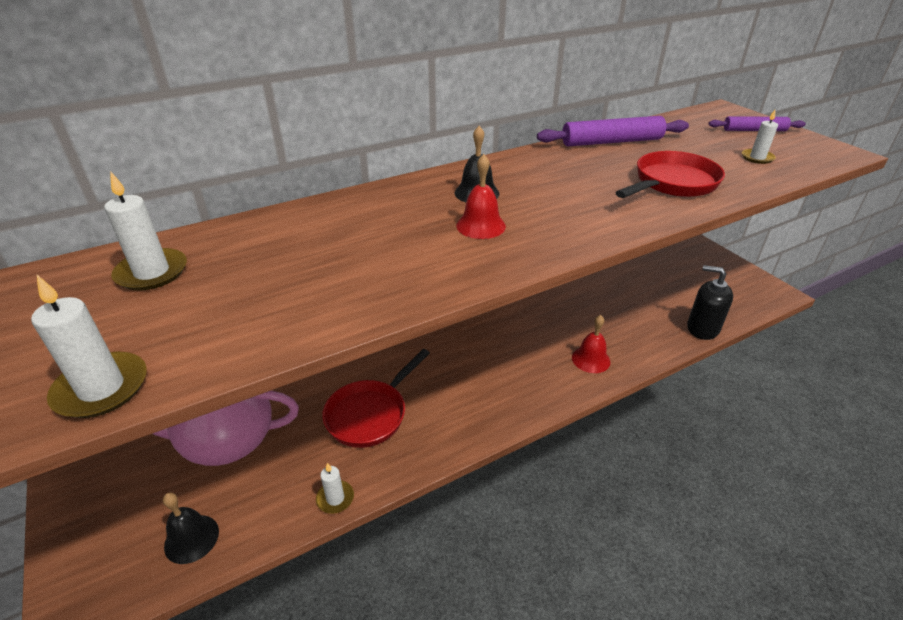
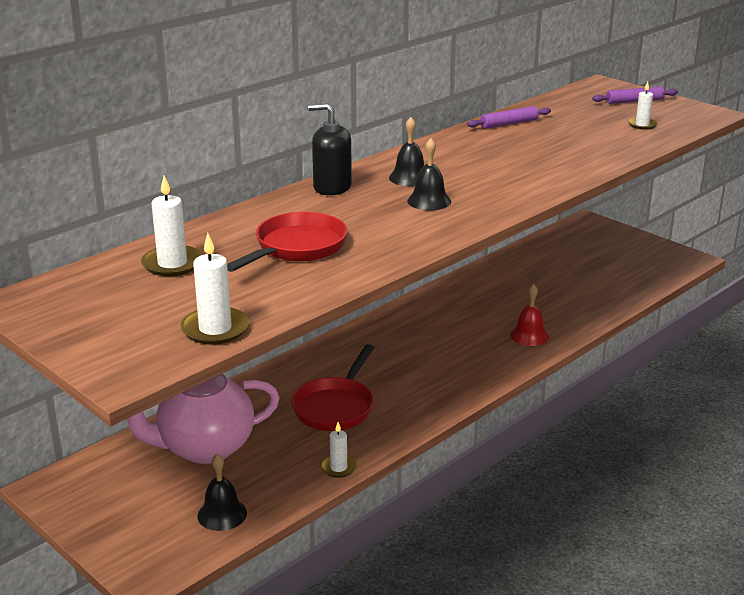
camera: 15 degrees left, 10 degrees down
(481, 226) = (429, 201): red bell -> black bell
(611, 142) = (509, 123): purple rolling pin -> purple rolling pin, size x0.62
(672, 183) = (575, 153): red pan -> red pan (296, 248)
(702, 328) = (626, 297): black soap dispenser -> black soap dispenser (332, 187)

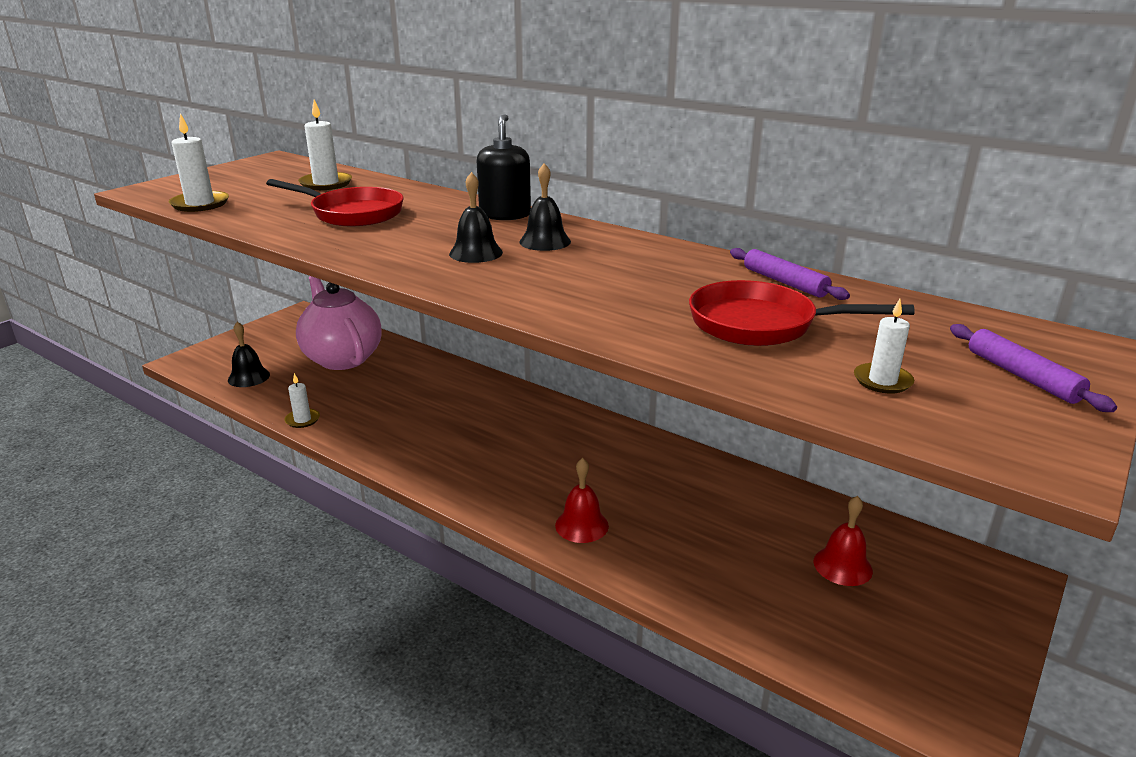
camera: 80 degrees right, 0 degrees up
(336, 407) = (405, 408): red pan -> red pan (761, 324)
(575, 260) = (842, 566): none -> red bell

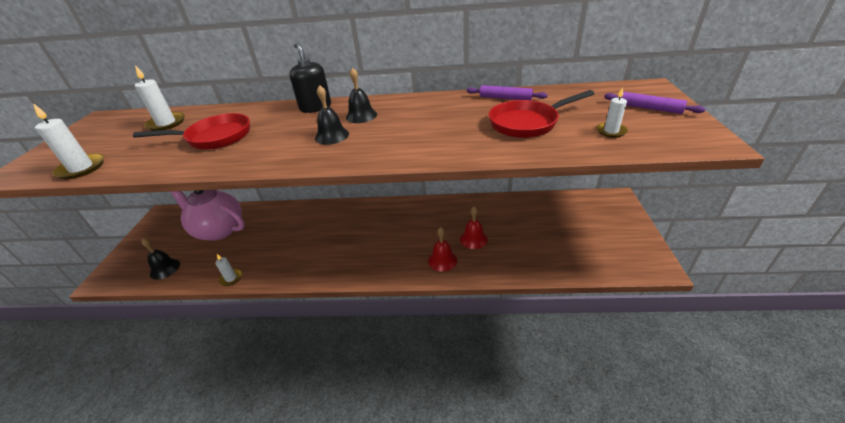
camera: 30 degrees left, 10 degrees up
(842, 566) = (560, 223): red bell -> red bell (473, 239)

